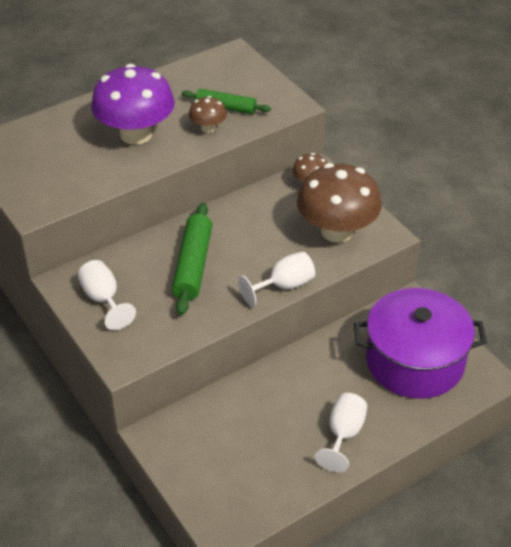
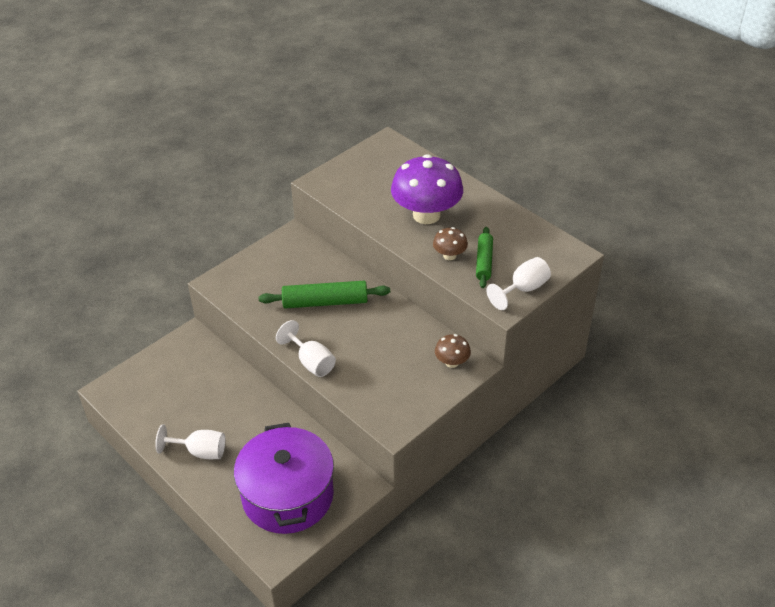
camera: 80 degrees right, 0 degrees up
(104, 299) = (277, 260): white goblet -> white goblet (523, 289)
(337, 231) = (390, 389): brown mushroom -> none

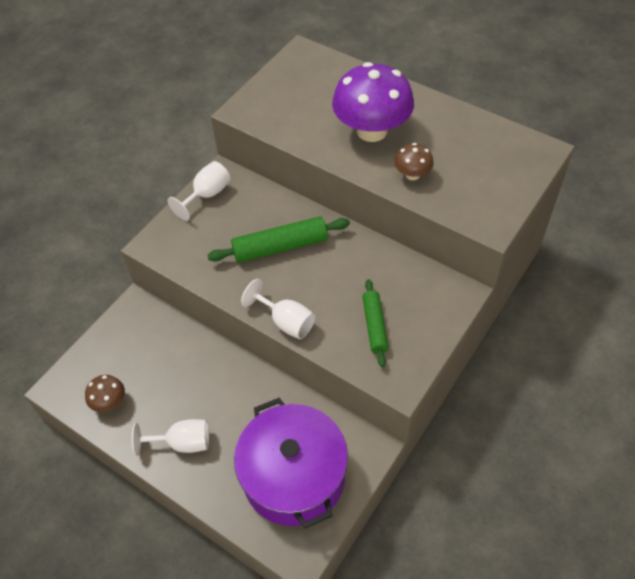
camera: 10 degrees left, 10 degrees up
(452, 362) = (438, 293): brown mushroom -> brown mushroom (109, 402)
(484, 262) = (452, 175): green rolling pin -> green rolling pin (375, 326)
(523, 289) = (504, 201): white goblet -> white goblet (207, 195)

